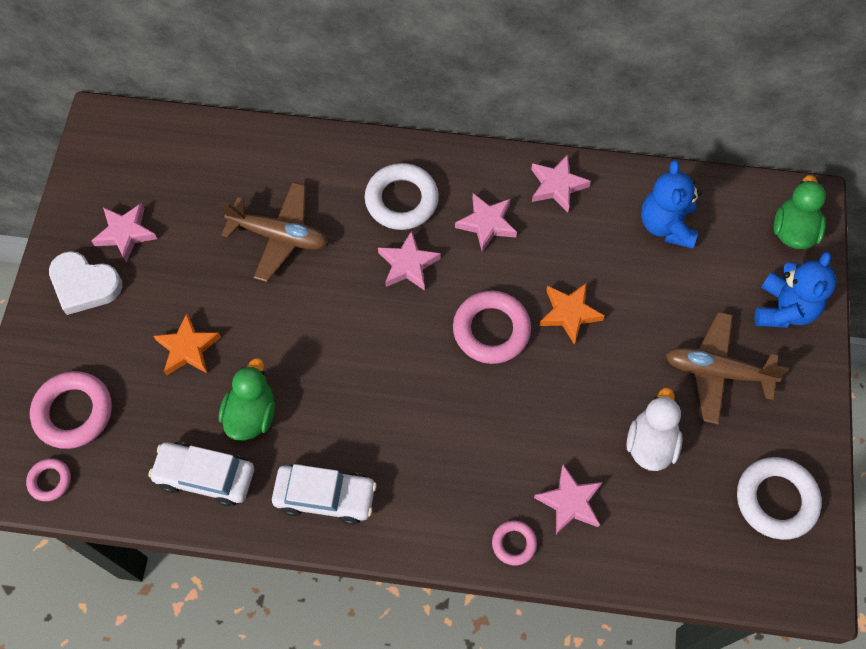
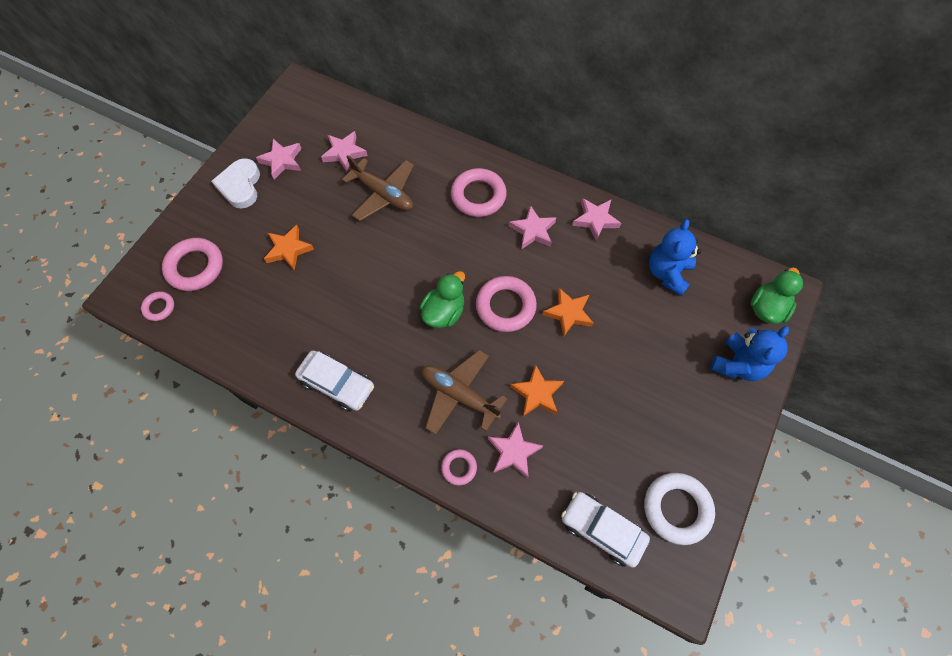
camera: 20 degrees right, 0 degrees up
(85, 285) = (240, 186): white heart -> white heart turned 45 degrees clockwise
(205, 477) = (261, 341): white car -> white car (602, 530)
(251, 414) = (311, 308): green duck -> green duck (444, 312)
(401, 200) = (478, 196): white ring -> pink ring
(408, 264) = (464, 241): pink star -> pink star (344, 153)
(570, 423) = (537, 393): none -> orange star
(650, 443) = (593, 430): white duck -> none
(717, 372) = (666, 394): brown plane -> brown plane (459, 395)

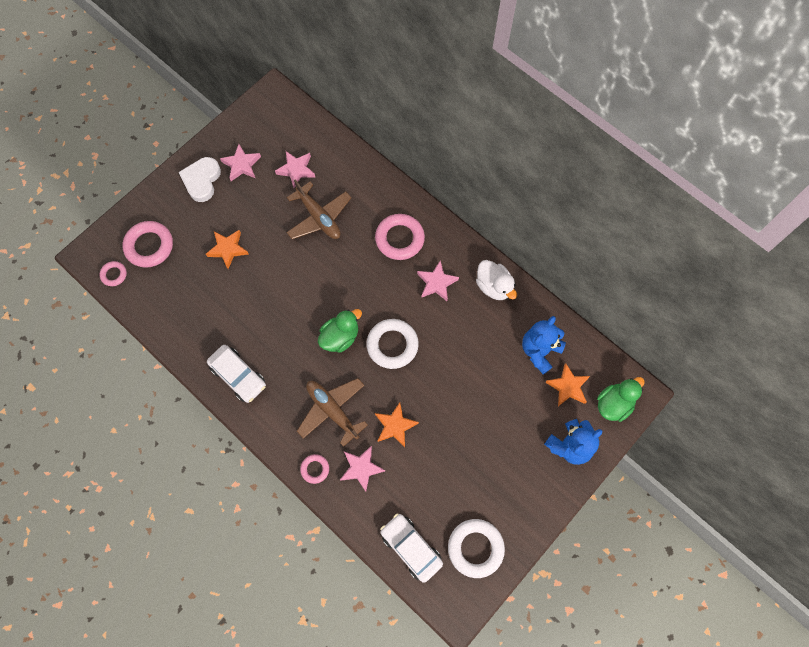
camera: 15 degrees right, 5 degrees up
(505, 306) = (392, 345): pink ring -> white ring
(568, 313) = (443, 365): orange star -> orange star (568, 387)
(595, 220) = (494, 286): pink star -> white duck

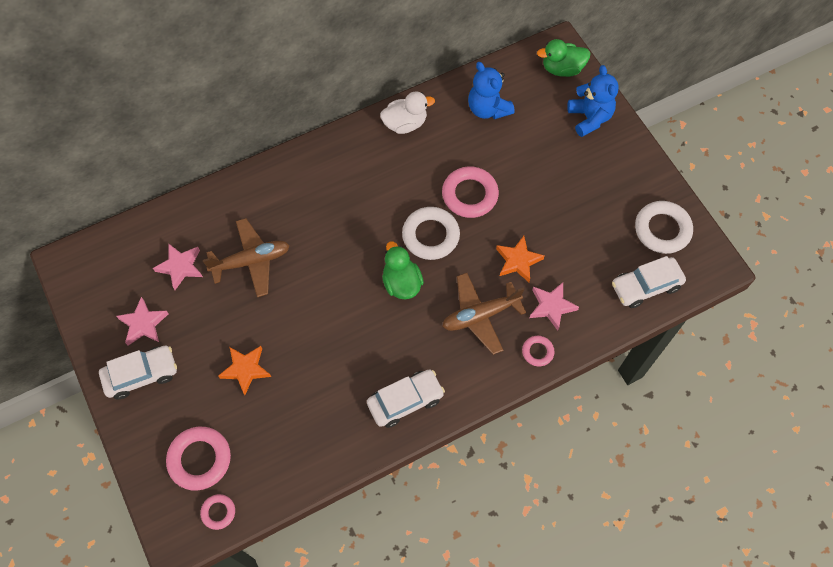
camera: 70 degrees left, 5 degrees down
(202, 180) = (141, 374): white heart -> white car
(399, 239) = (314, 190): pink ring -> pink ring (470, 195)
(436, 283) = (379, 173): pink star -> none
(568, 387) = (532, 98): orange star -> none
(614, 404) = (562, 69): green duck -> green duck turned 75 degrees counterclockwise

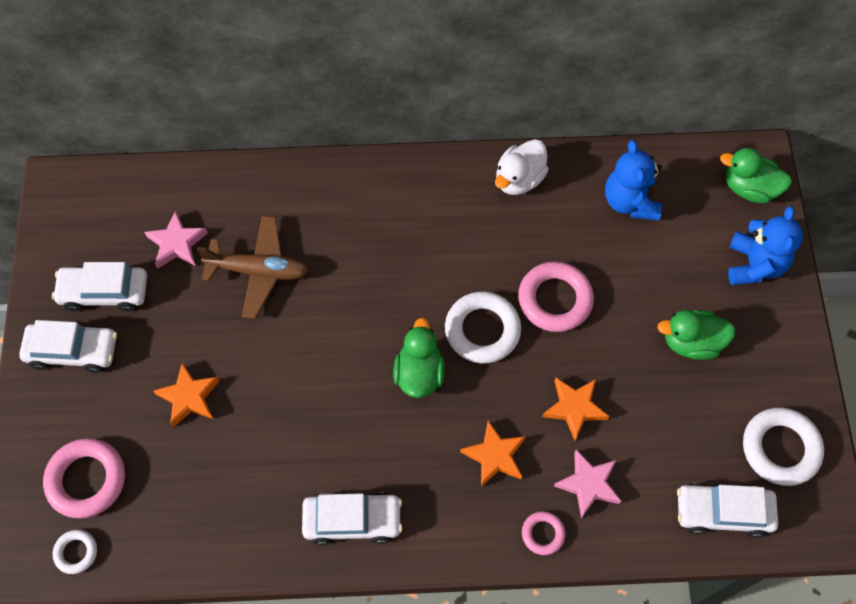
camera: 25 degrees right, 0 degrees up
(143, 324) = (104, 292): pink star -> white car
(218, 512) = (76, 552): pink ring -> white ring
(405, 123) = (519, 179): white duck -> white duck turned 120 degrees clockwise
(480, 315) = (494, 456): brown plane -> orange star
(573, 185) = (691, 342): none -> green duck

